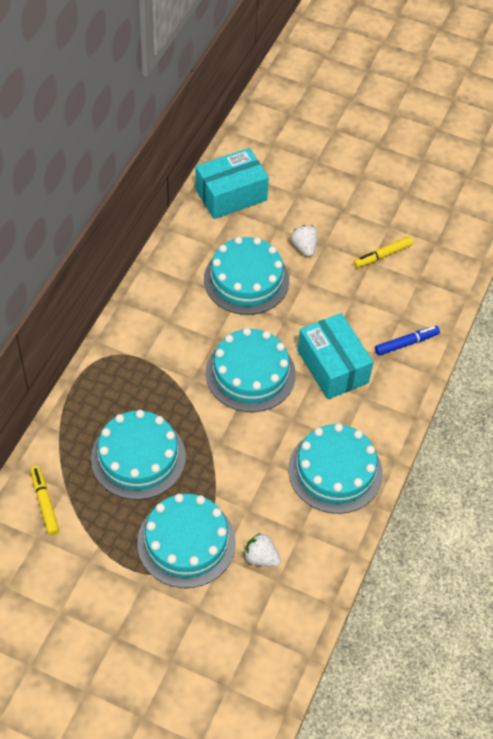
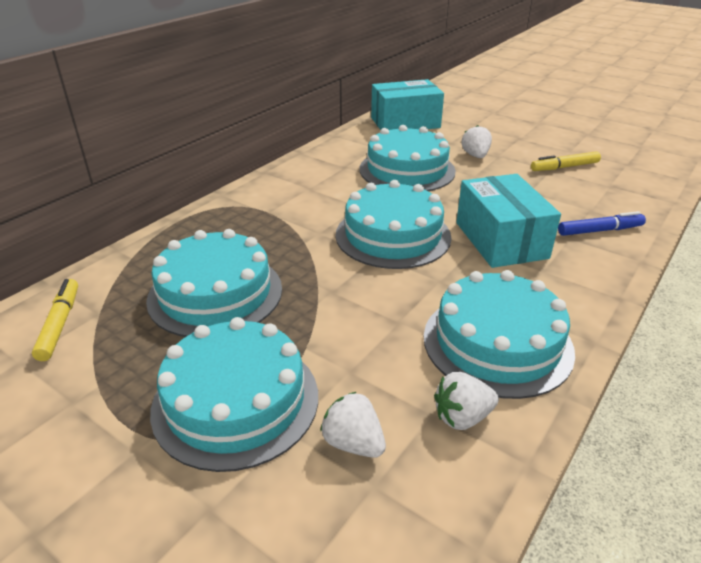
camera: 15 degrees right, 20 degrees down
(318, 530) = (462, 417): none -> white strawberry

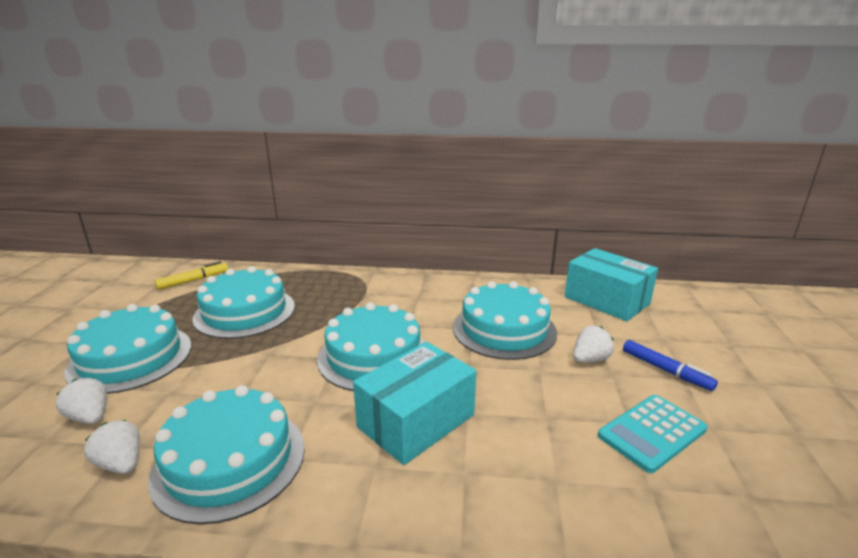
camera: 60 degrees right, 10 degrees down
(353, 443) = (90, 417): white strawberry -> white strawberry turned 60 degrees counterclockwise
(564, 167) = (651, 432): yellow marker -> turquoise calculator
(600, 231) = (506, 498): blue marker -> blue marker (665, 370)

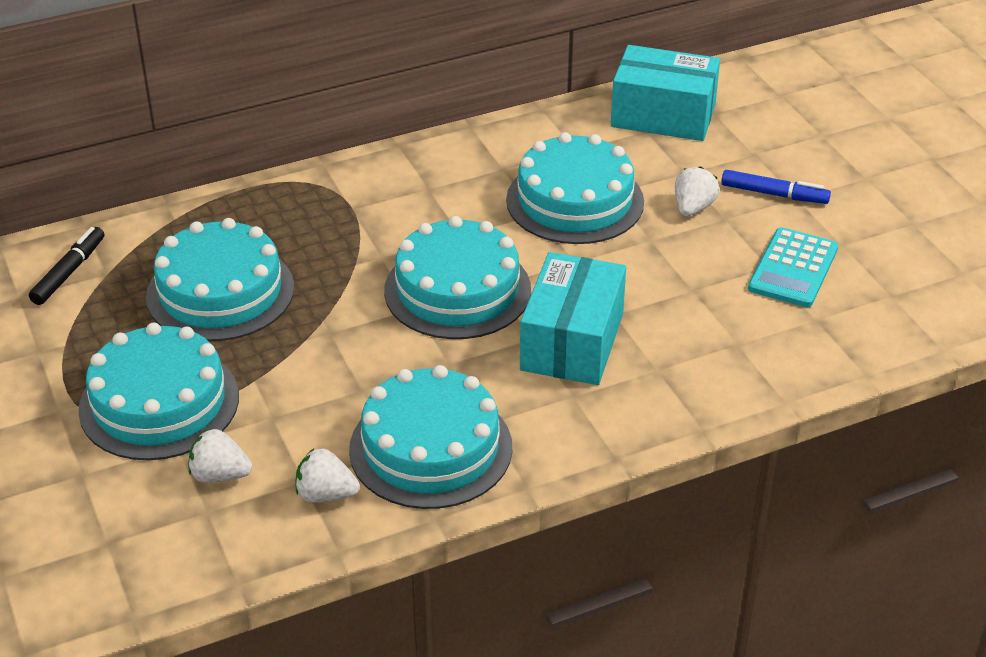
camera: 30 degrees left, 15 degrees up
(193, 280) = (69, 272): yellow marker -> black marker

